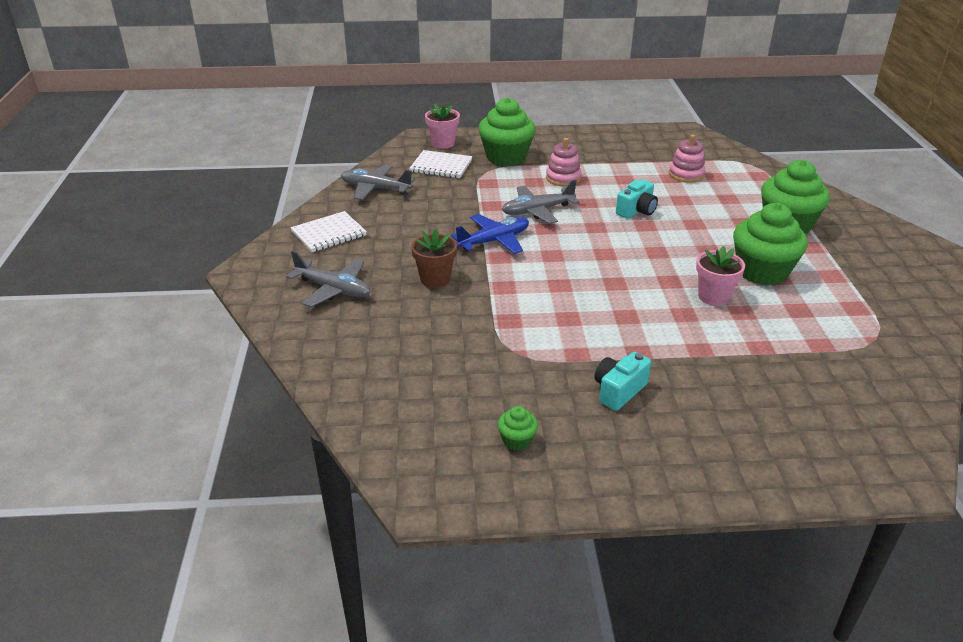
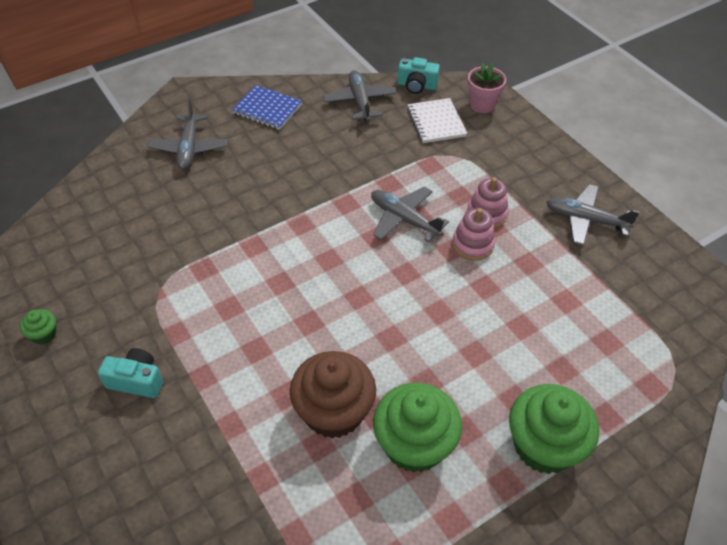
camera: 60 degrees right, 15 degrees up
(329, 234) = (267, 109): white notebook -> blue notebook
(435, 279) = (239, 198): brown flower pot -> none
(494, 241) = (326, 210): blue plane -> none
(506, 157) = (495, 157): green cupcake -> none
(601, 148) = (585, 220): none -> grey plane
(636, 211) = (465, 295): turquoise camera -> turquoise camera (416, 86)
(686, 174) = (588, 313): pink stacking toy -> pink stacking toy (472, 244)
(713, 297) = (333, 412): pink flower pot -> brown cupcake

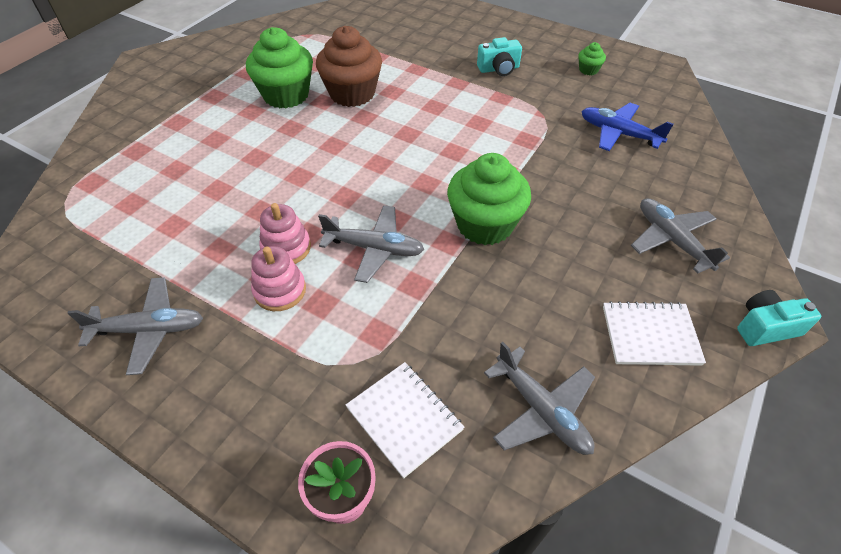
camera: 155 degrees right, 0 degrees up
(116, 242) = (618, 133): none -> blue plane
(267, 109) = (650, 335): blue notebook -> white notebook
(416, 86) = (477, 496): turquoise camera -> turquoise camera (765, 327)
(544, 445) = (188, 121): green cupcake -> green cupcake (485, 224)

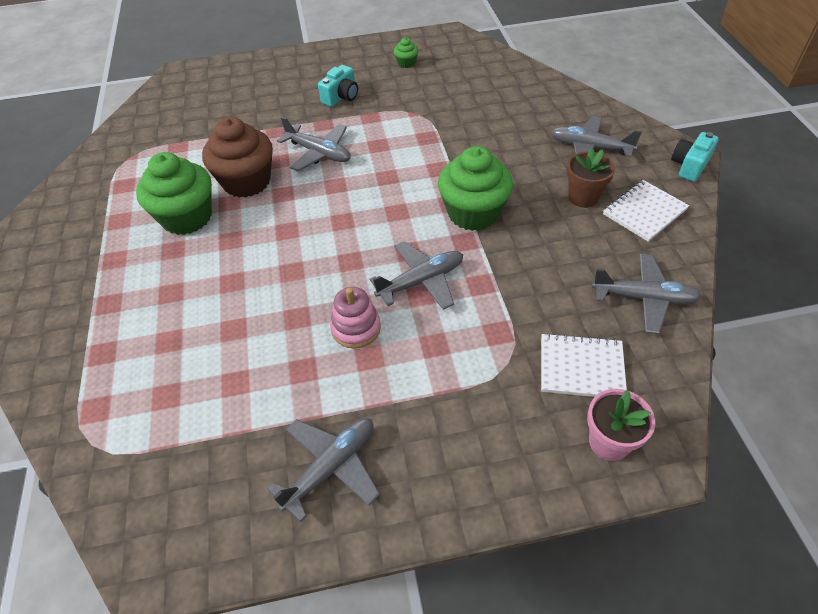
camera: 40 degrees left, 0 degrees up
(280, 290) = (393, 360): pink stacking toy -> none
(427, 102) = (319, 153): none -> grey plane
(603, 279) = (583, 197): none -> brown flower pot
(618, 133) = (480, 98): blue plane -> none

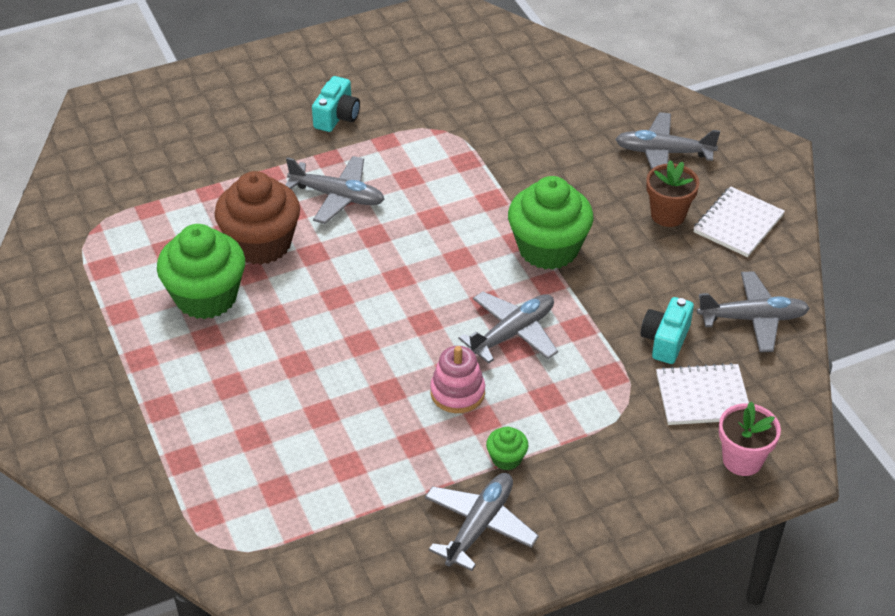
camera: 15 degrees left, 5 degrees down
(406, 63) = (406, 59): green cupcake -> green cupcake (506, 458)
(689, 166) = (779, 162): turquoise camera -> turquoise camera (665, 340)

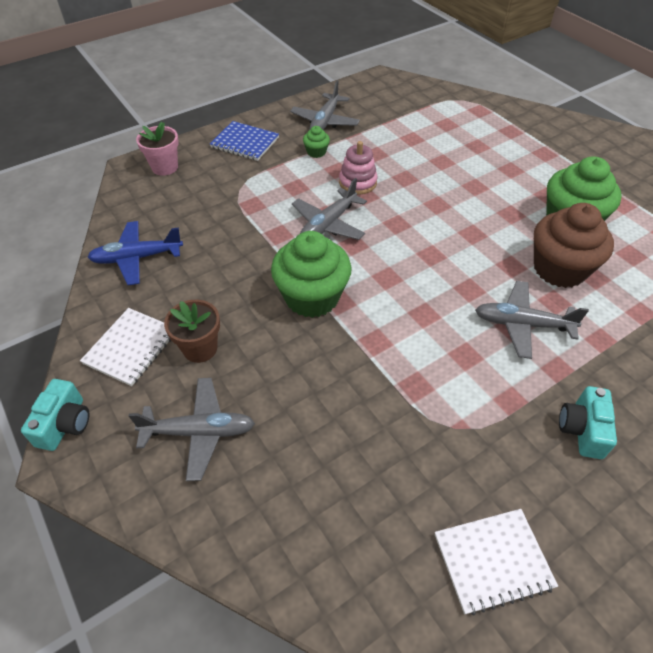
camera: 170 degrees right, 5 degrees up
(619, 495) = (245, 143): none -> blue notebook
(665, 340) = (210, 233): turquoise camera -> turquoise camera (65, 424)
(702, 396) = (186, 199): white notebook -> white notebook (493, 561)
(753, 318) = (137, 258): grey plane -> blue plane

